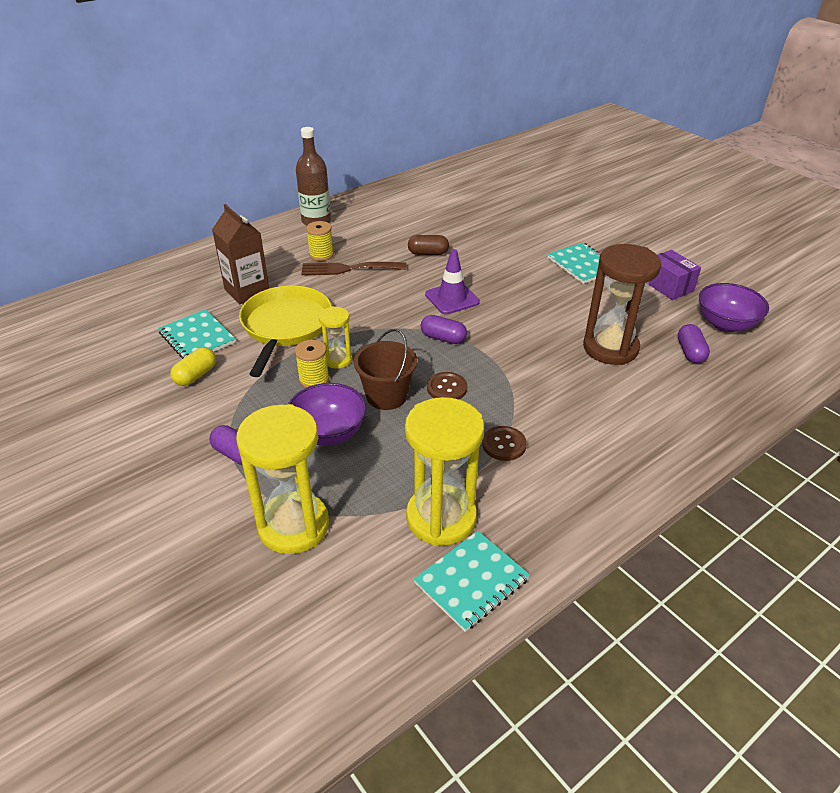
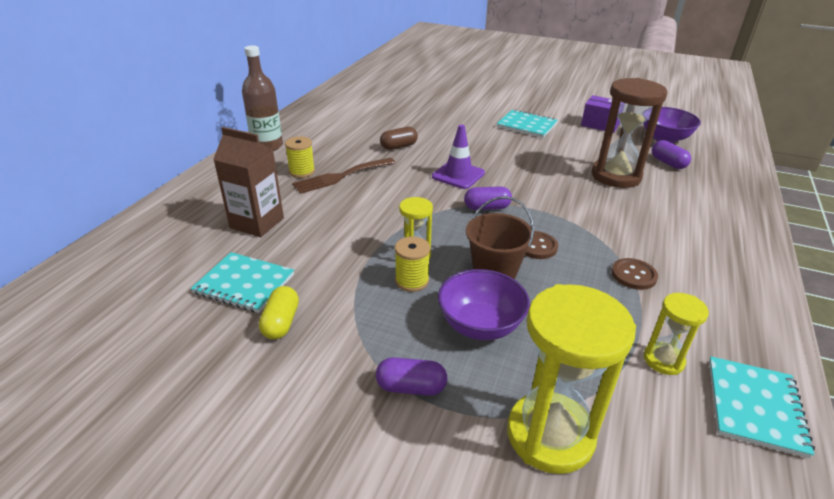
camera: 30 degrees left, 5 degrees down
(285, 326) = (331, 242): yellow pan -> none
(441, 518) = (663, 360): yellow hourglass -> yellow hourglass, size x0.52

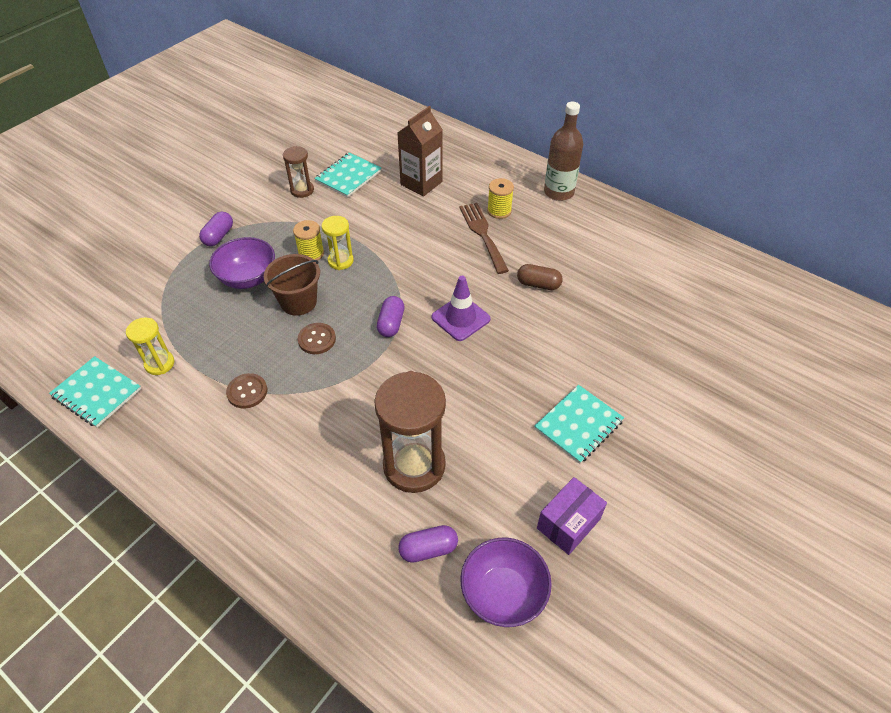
camera: 105 degrees right, 15 degrees up
(281, 322) = (302, 190): yellow capsule -> brown hourglass
(399, 146) = (538, 284): brown capsule -> brown capsule turned 60 degrees counterclockwise
(550, 435) = (150, 284): yellow hourglass -> none

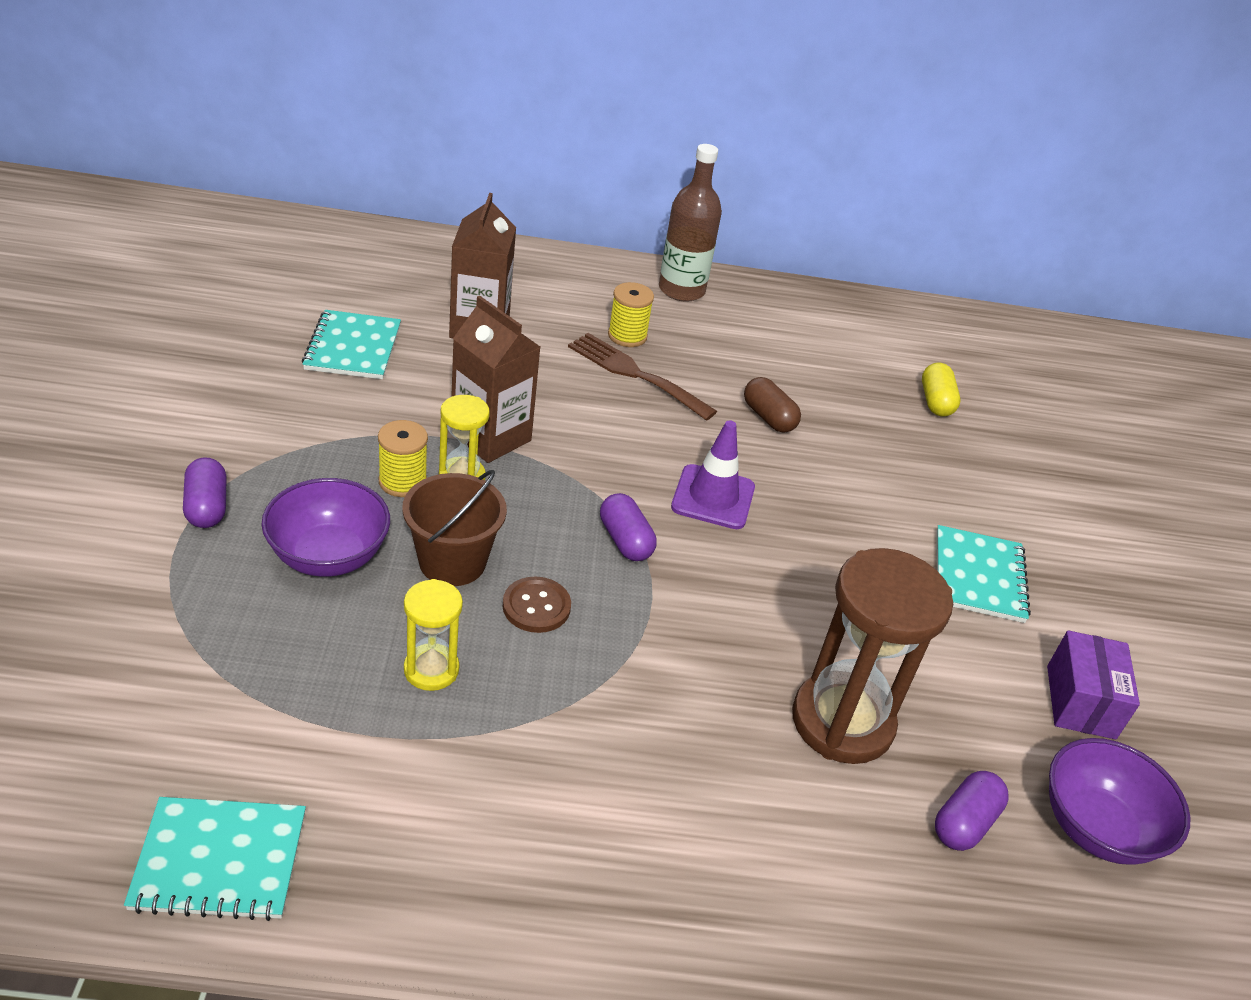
camera: 40 degrees left, 10 degrees down
(159, 364) = (298, 756): yellow hourglass -> yellow hourglass (431, 669)
(247, 392) = (500, 732): brown button -> none
(302, 190) = (292, 389): brown hourglass -> none
(373, 245) = (490, 437): none -> brown carton
(538, 284) = (768, 417): brown capsule -> brown capsule turned 75 degrees clockwise
(661, 311) = (935, 402): none -> yellow capsule

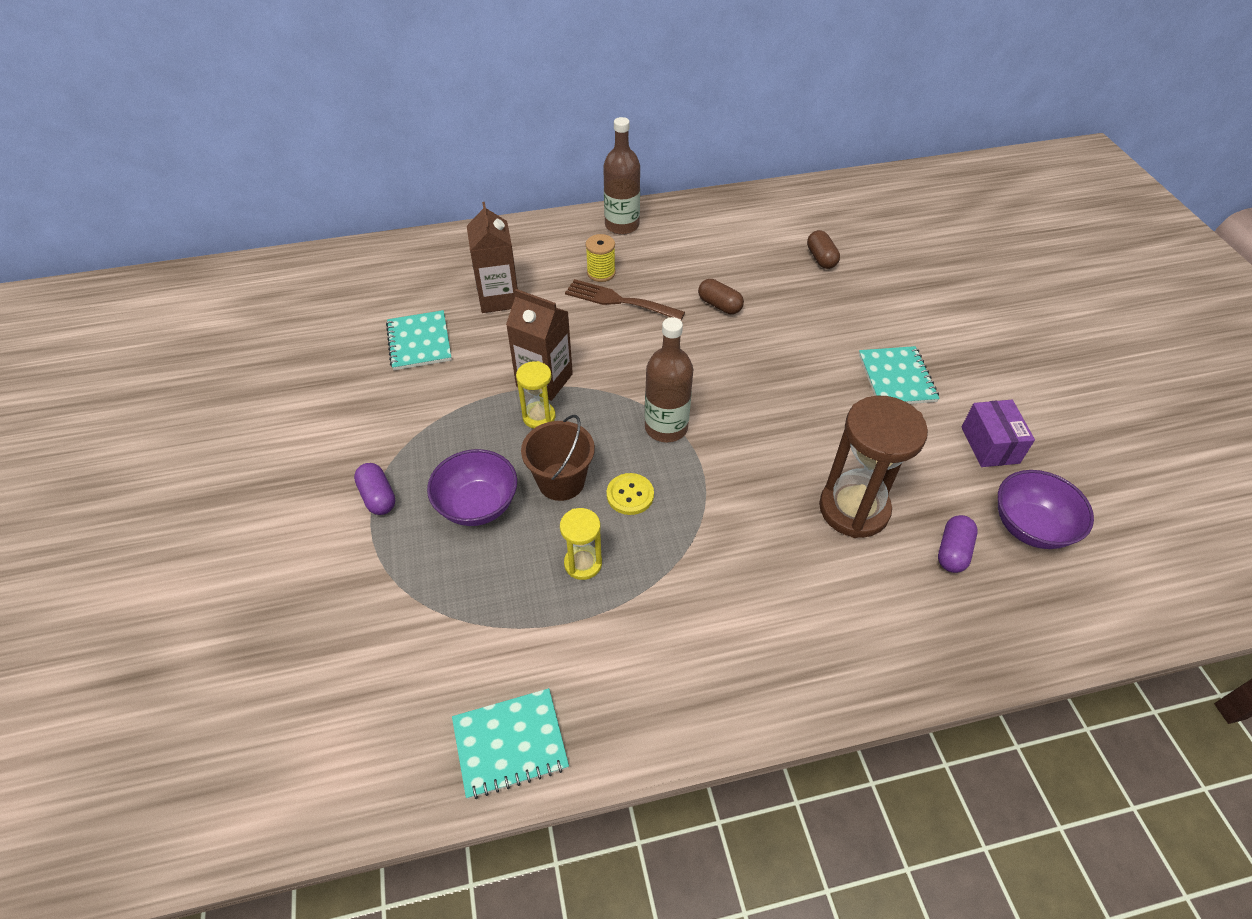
camera: 10 degrees left, 10 degrees up
(402, 482) = (501, 433): yellow spool -> none
(536, 606) = (630, 495): brown button -> yellow button
(625, 540) = (666, 427): purple capsule -> brown bottle
(713, 497) = (708, 377): purple traffic cone -> none
(935, 402) = (821, 258): yellow capsule -> brown capsule

